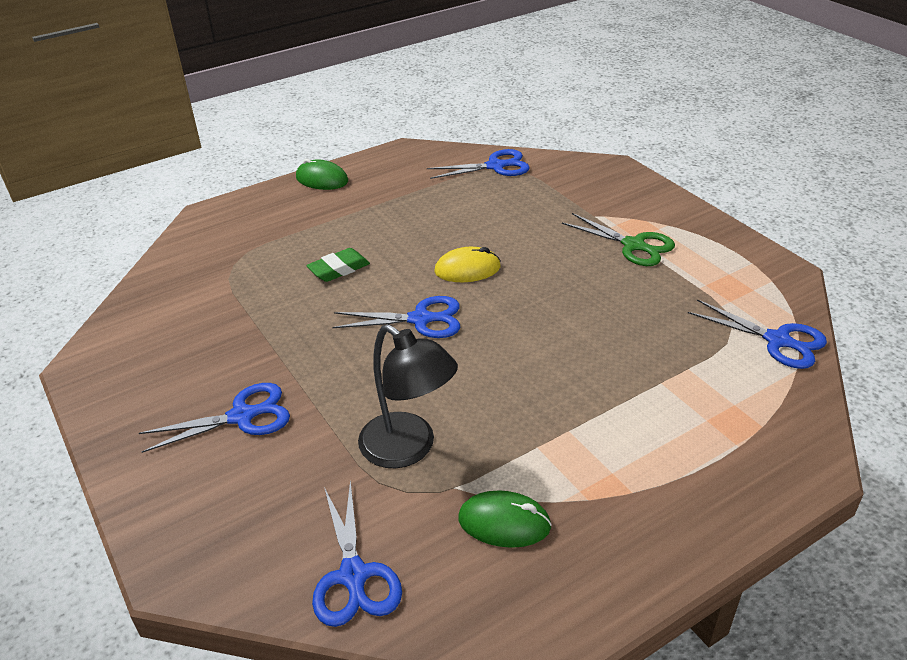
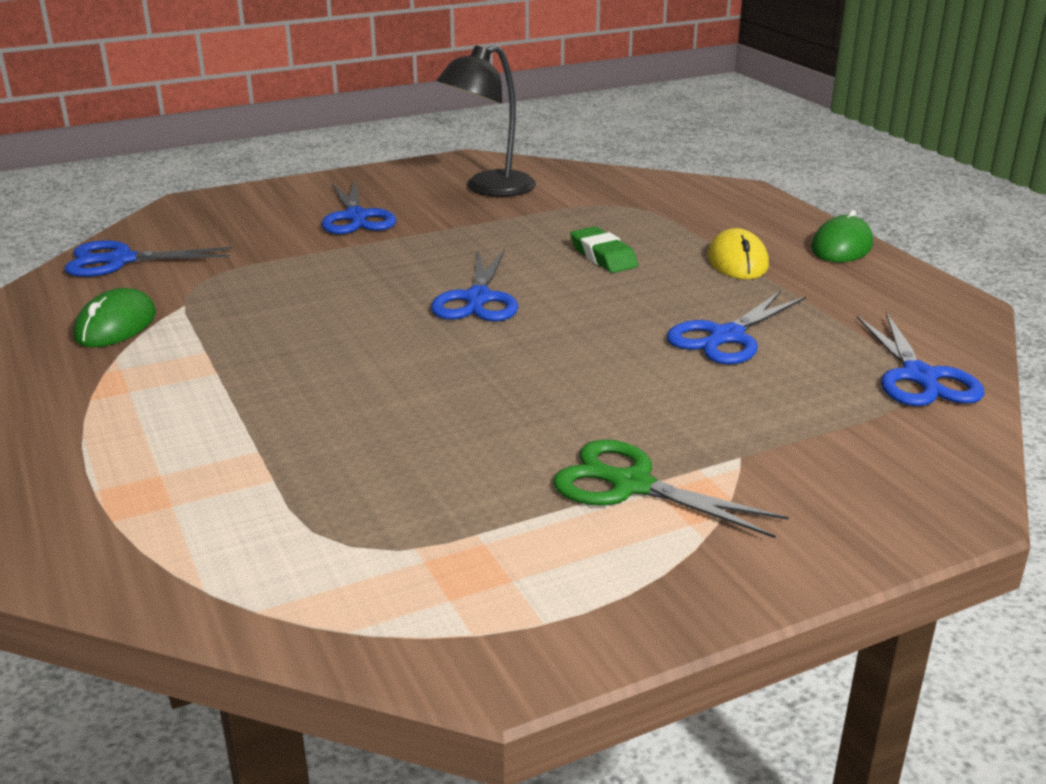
camera: 95 degrees right, 10 degrees down
(408, 449) = (255, 286): black lamp -> black lamp (489, 189)
(467, 269) = (585, 333): yellow mouse -> yellow mouse (737, 261)
(634, 245) = (630, 485): green scissors -> green scissors turned 75 degrees clockwise
(778, 341) = (287, 590): blue scissors -> blue scissors (726, 337)

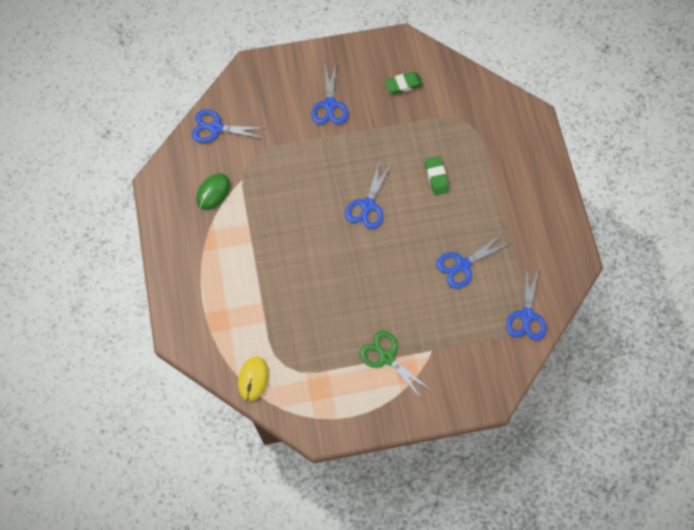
camera: 15 degrees right, 40 degrees up
(489, 189) = (403, 85): black lamp -> green eraser
(737, 261) = (497, 198): yellow mouse -> yellow mouse (253, 379)
(841, 247) = (554, 194): green mouse -> none

